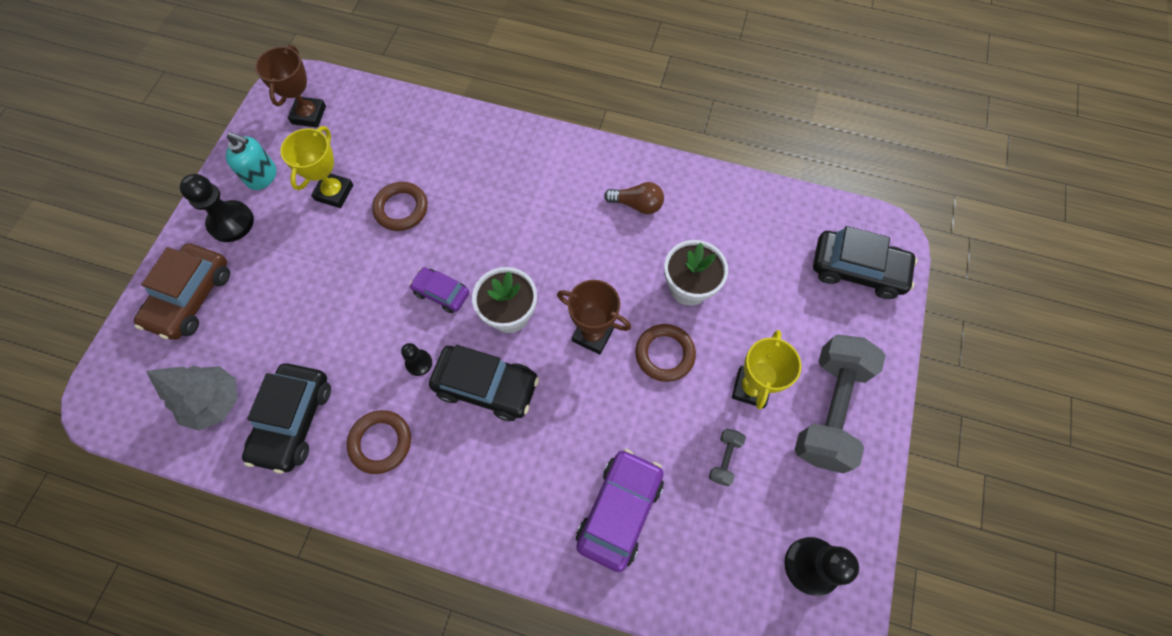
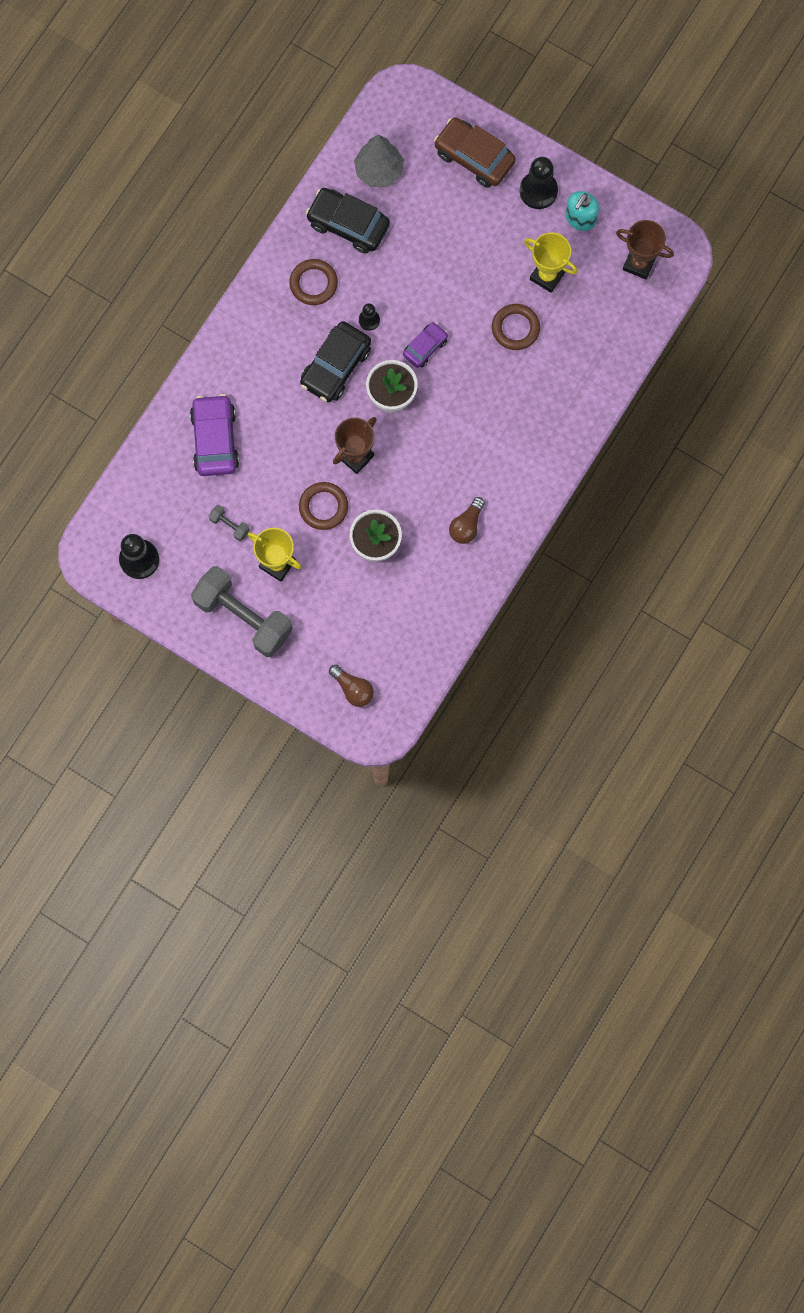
camera: 105 degrees right, 10 degrees up
(620, 511) = (215, 440): purple car -> purple car turned 135 degrees counterclockwise
(857, 270) = (353, 689): black car -> brown light bulb

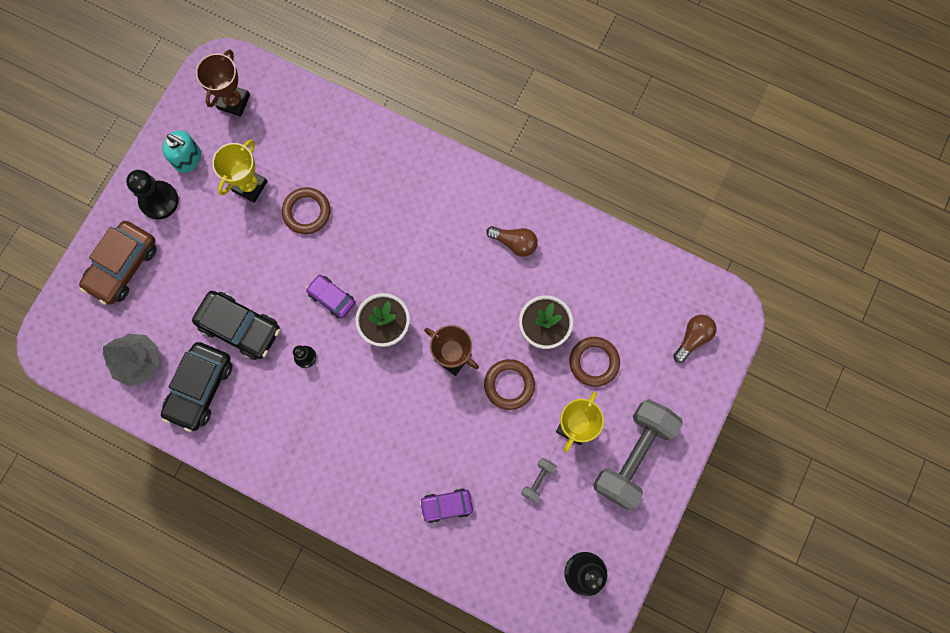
camera: 95 degrees left, 0 degrees up
(215, 440) = (446, 505): purple car -> purple car, size x0.59
(313, 283) = (267, 418): brown ring -> brown ring (594, 362)
(335, 366) = (357, 386): black car -> black car (240, 327)

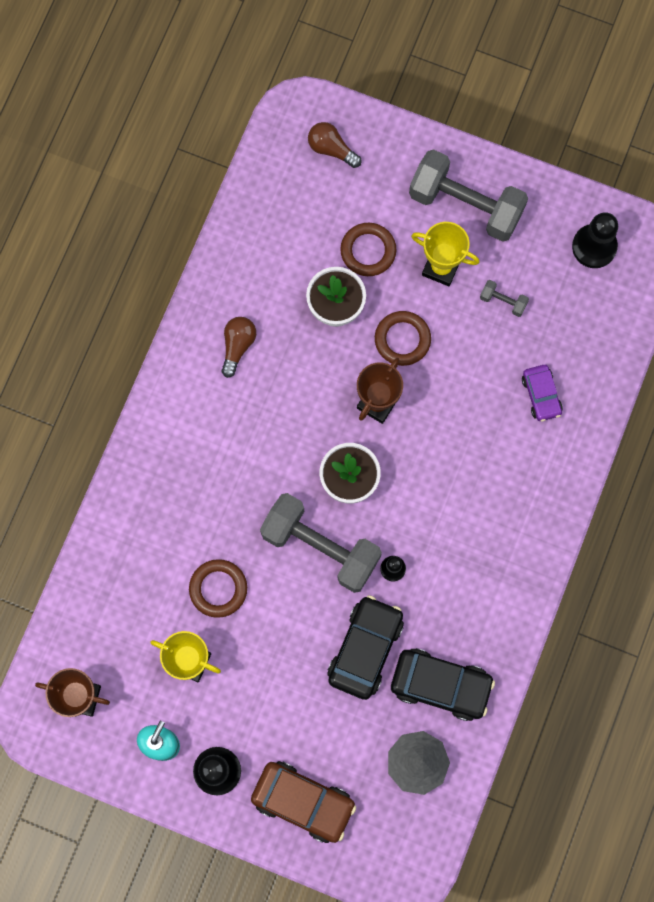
camera: 95 degrees left, 0 degrees up
(331, 298) = (320, 547): purple car -> grey dumbbell

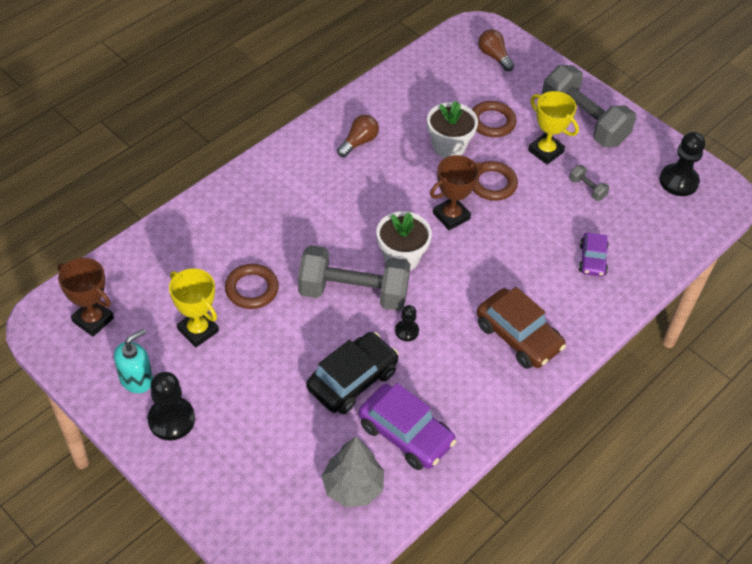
camera: 20 degrees right, 25 degrees down
(303, 802) = (232, 475): brown car -> brown car (518, 336)
(320, 547) = (353, 293): grey dumbbell -> grey dumbbell turned 45 degrees counterclockwise
(441, 685) = (405, 434): black car -> purple car

